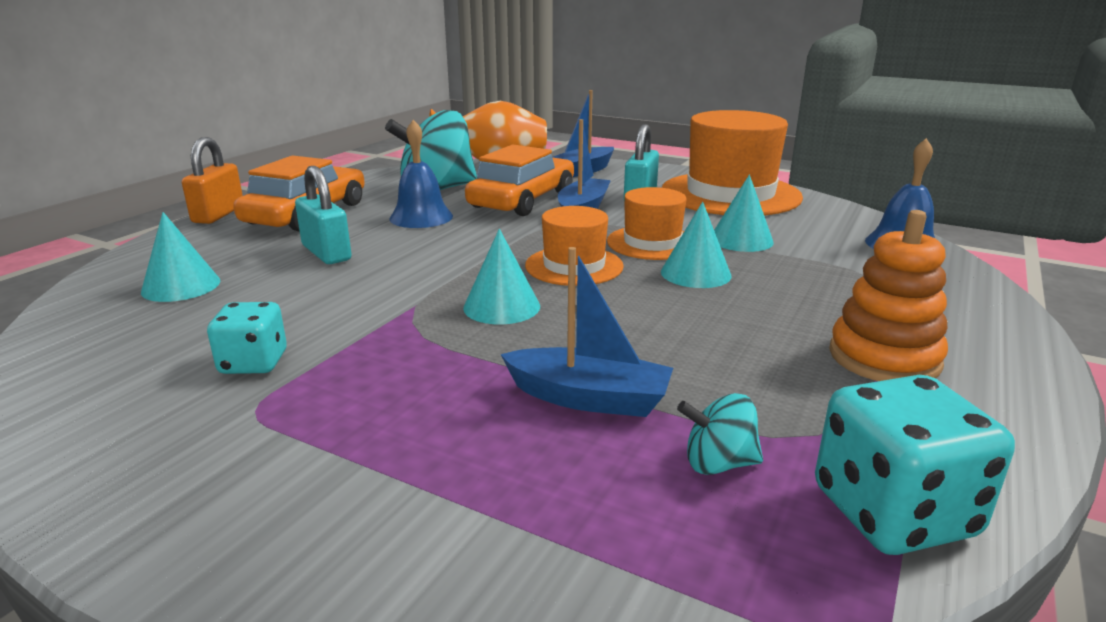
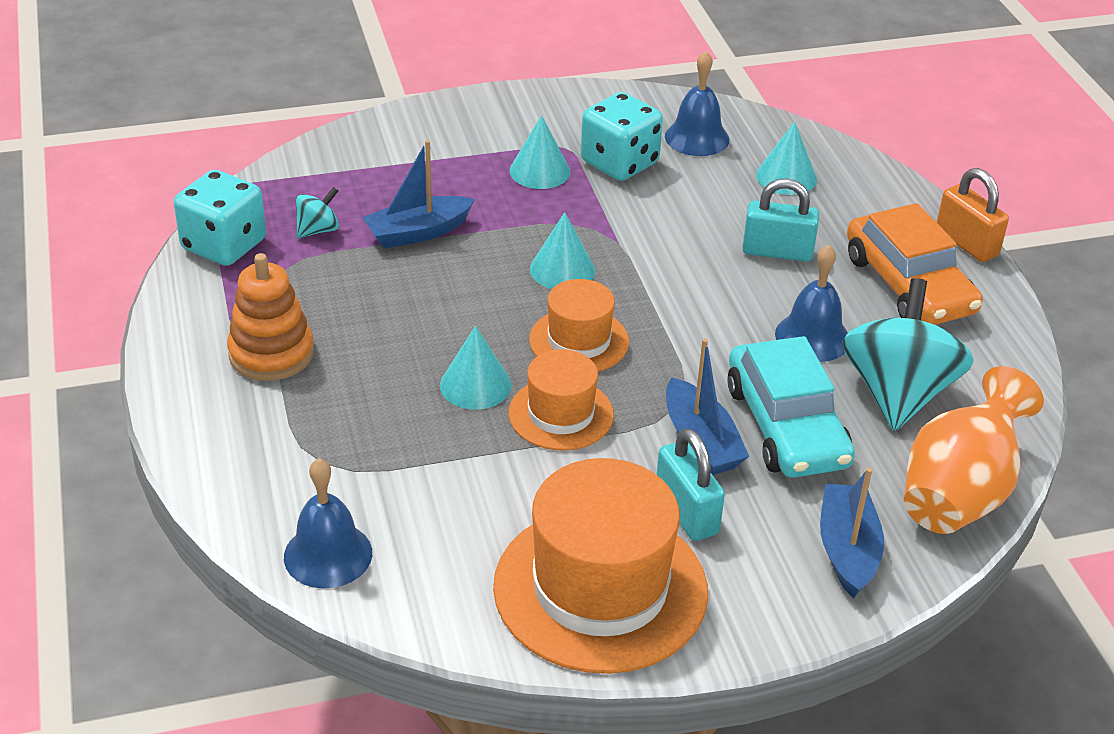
camera: 135 degrees right, 15 degrees up
(133, 348) = (697, 138): none -> blue bell
(253, 363) = (619, 163): turquoise dice -> turquoise dice, size x1.61
(522, 200) = (786, 425): orange car -> turquoise car
(741, 240) = (488, 469): turquoise cone -> turquoise cone (540, 171)

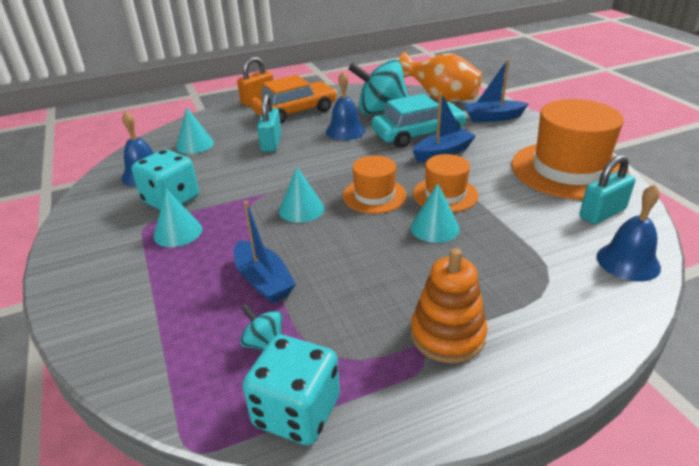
camera: 95 degrees left, 5 degrees down
(686, 512) = (497, 153): turquoise padlock -> turquoise padlock (602, 213)

